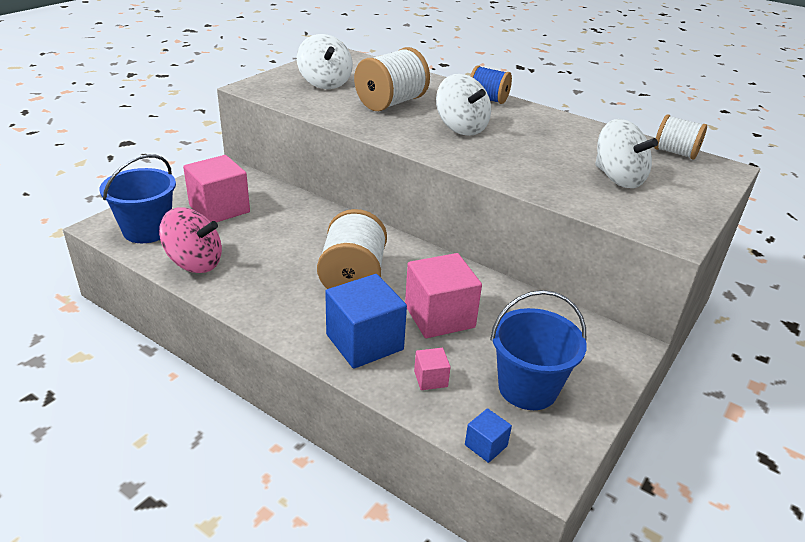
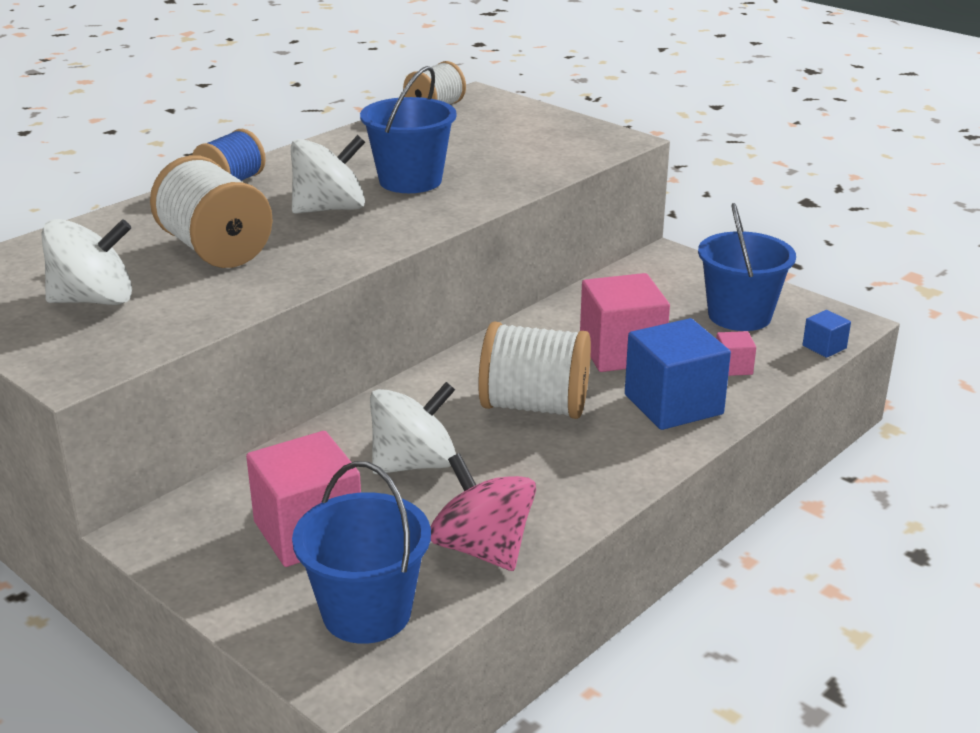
camera: 80 degrees left, 5 degrees down
(195, 263) = (482, 549): pink spinning top -> pink spinning top turned 60 degrees counterclockwise
(522, 150) = (410, 181): none -> blue bucket
(618, 178) = (496, 143): white spinning top -> white spinning top (414, 464)

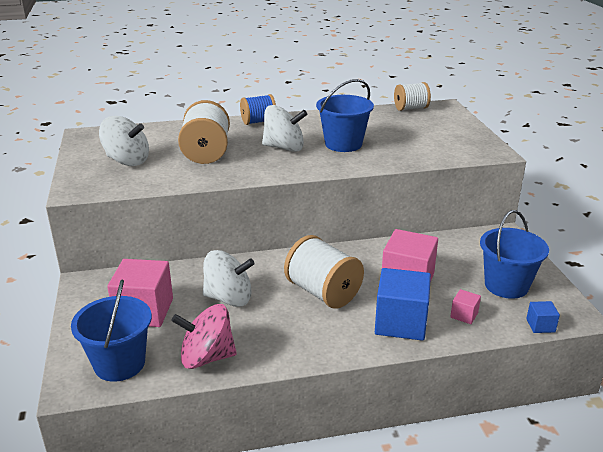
camera: 35 degrees right, 0 degrees up
(482, 549) = (206, 357): pink spinning top -> pink spinning top turned 90 degrees counterclockwise

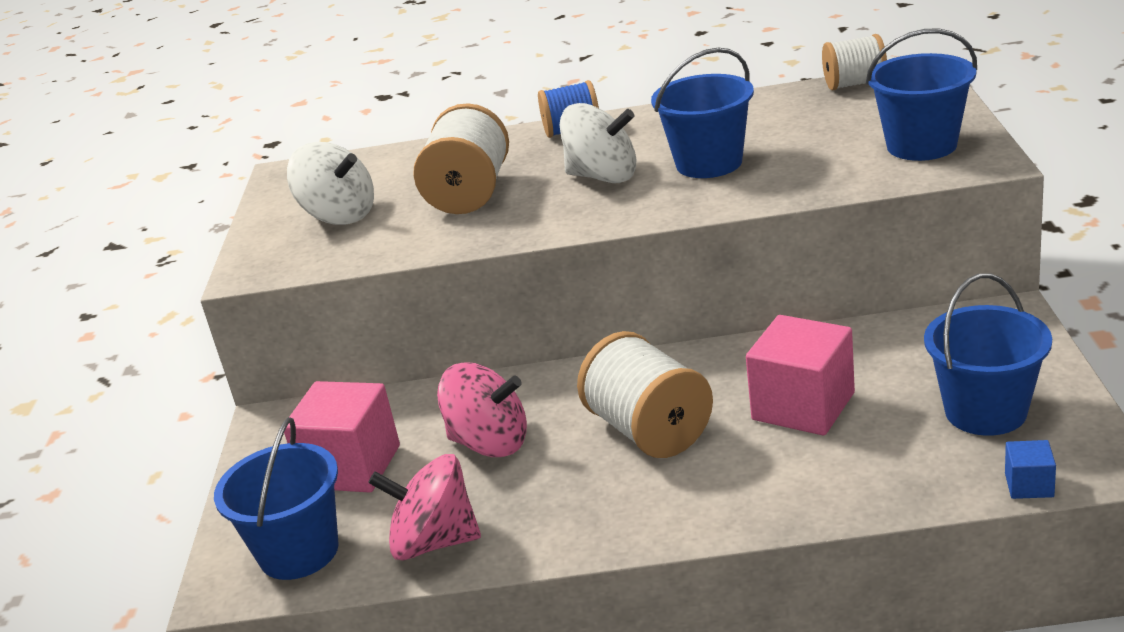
camera: 15 degrees right, 0 degrees up
(229, 298) = (490, 443): white spinning top -> pink spinning top
(400, 323) = (771, 482): blue cube -> none
(457, 142) = (921, 145): none -> blue bucket
(464, 315) = (890, 467): pink cube -> none

